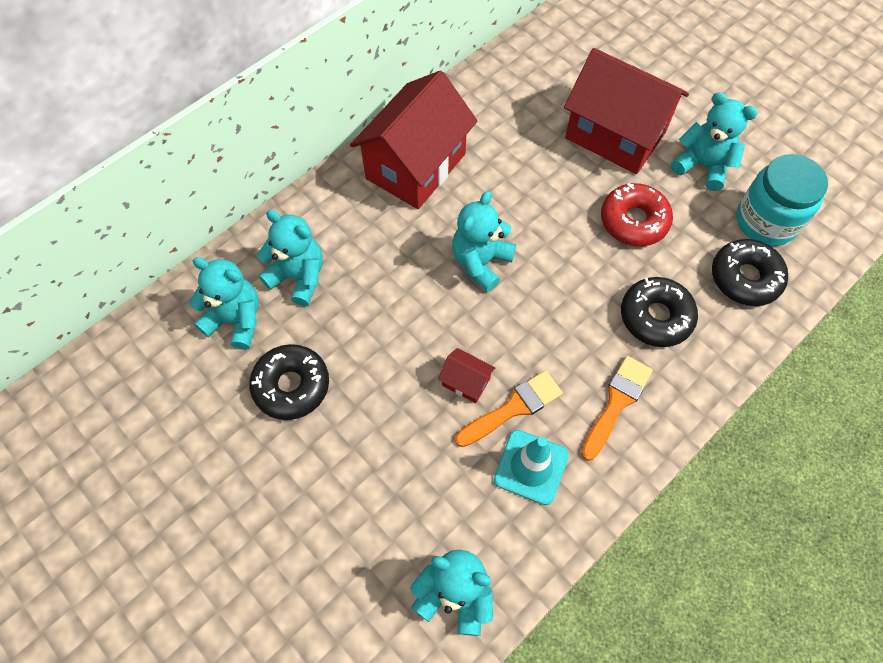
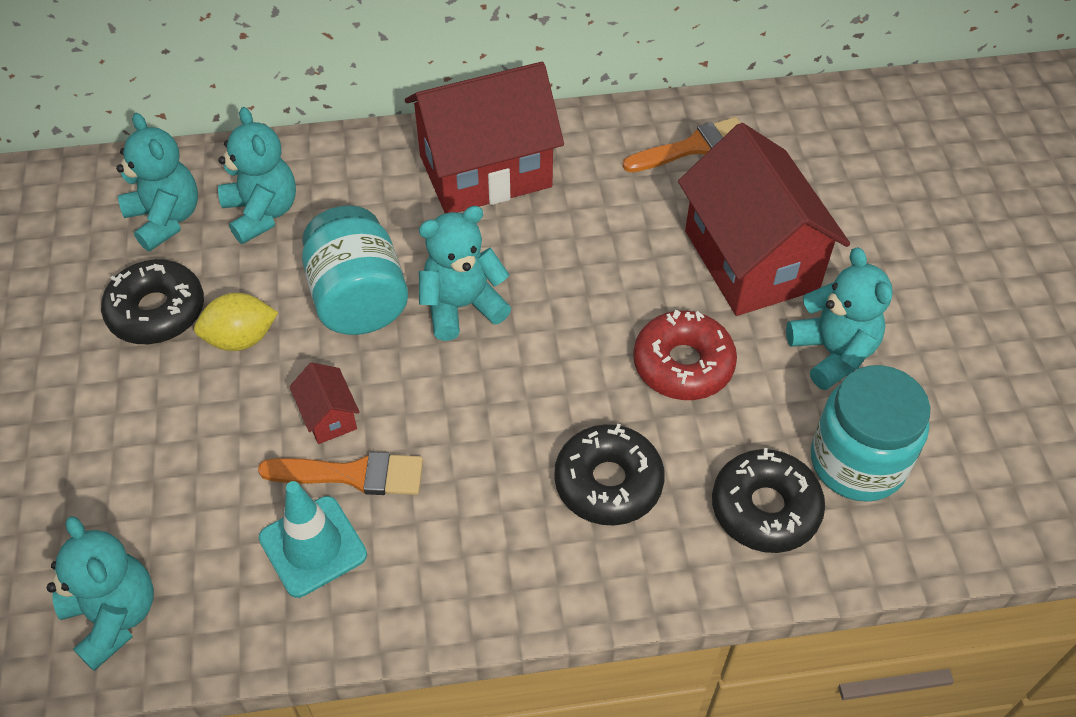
camera: 35 degrees right, 10 degrees down
(364, 368) = (241, 339): none -> yellow lemon
(414, 296) = (358, 298): none -> turquoise jar
(616, 402) = (472, 544): orange brush -> orange brush (693, 147)

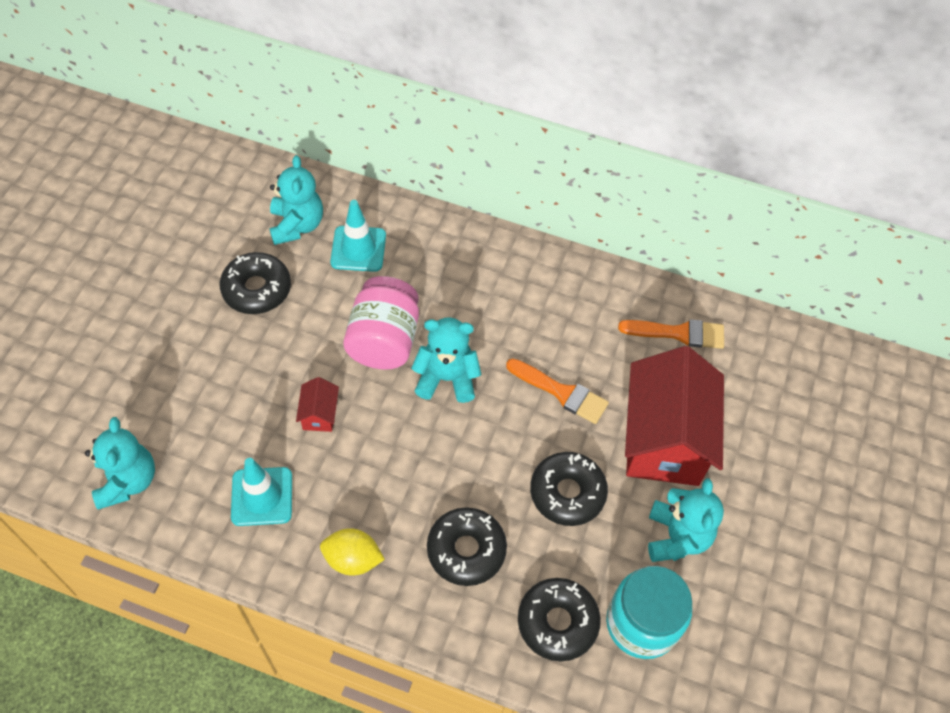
camera: 25 degrees right, 5 degrees up
(241, 339) = (296, 333): yellow lemon -> yellow lemon (352, 559)
(262, 213) = (358, 249): turquoise teddy bear -> turquoise traffic cone
(353, 474) = (312, 461): orange brush -> orange brush (561, 392)
(358, 298) = (384, 340): turquoise jar -> pink jar
(485, 171) = (521, 285): red house -> none
(683, 364) = (567, 493): red donut -> black donut

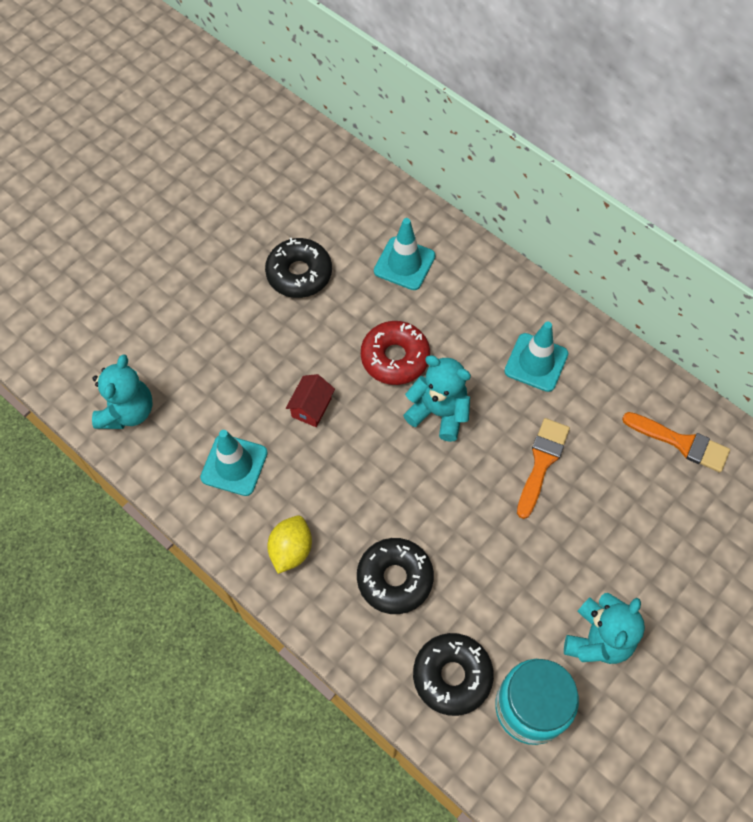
camera: 25 degrees right, 5 degrees up
(297, 225) = (357, 224): turquoise teddy bear -> none
(352, 559) = (291, 550): yellow lemon -> yellow lemon turned 75 degrees clockwise
(384, 340) = (395, 358): pink jar -> red donut
(520, 303) = (536, 362): none -> turquoise traffic cone
(561, 392) = (542, 462): orange brush -> orange brush turned 120 degrees counterclockwise
(567, 493) = (509, 559): black donut -> none
(664, 439) = (624, 541): red house -> none

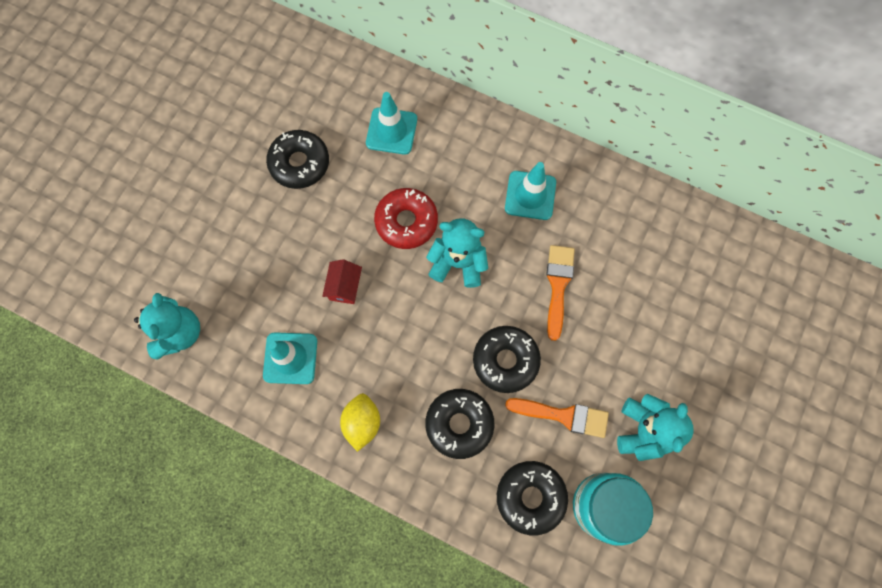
camera: 15 degrees left, 10 degrees up
(463, 526) = (505, 360): none -> black donut
(681, 443) = (670, 237): orange brush -> orange brush (563, 416)

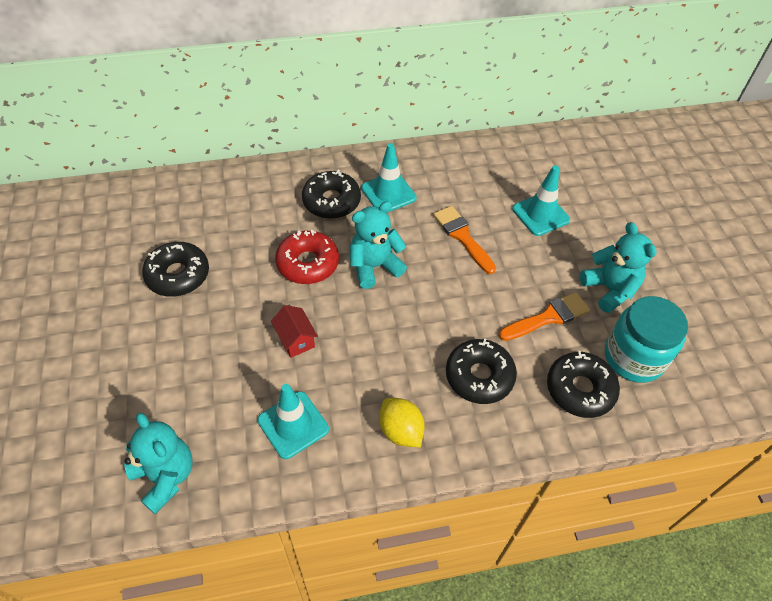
camera: 40 degrees left, 20 degrees down
(391, 131) = (241, 211): turquoise traffic cone -> turquoise traffic cone (540, 214)
(505, 360) = (472, 309): black donut -> black donut (331, 201)

